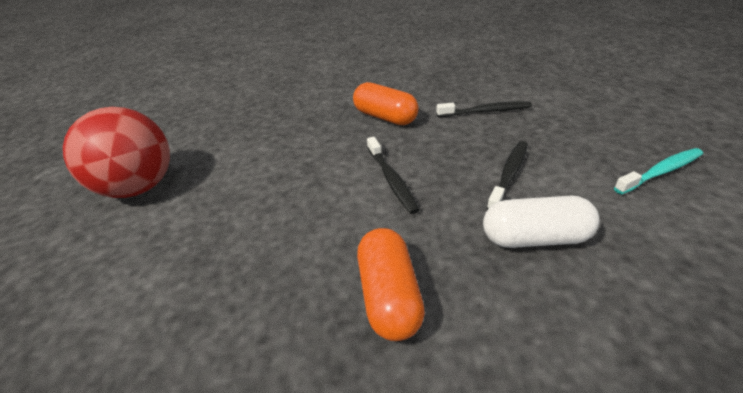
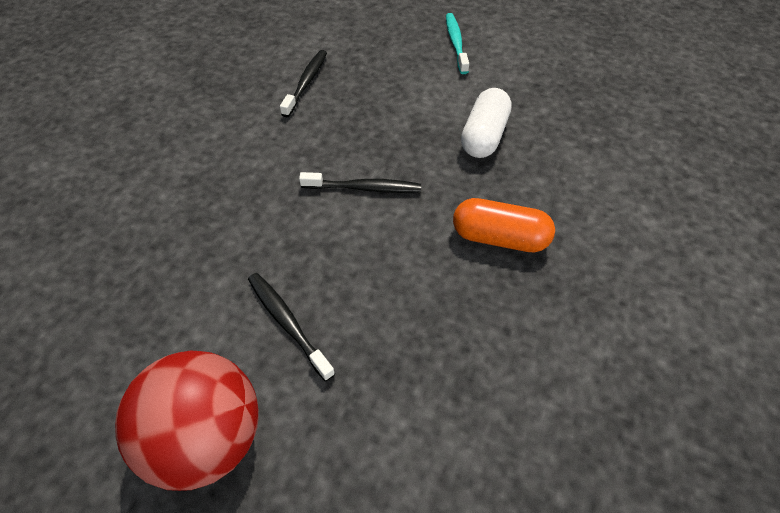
camera: 70 degrees left, 15 degrees up
(385, 117) = (251, 155): orange capsule -> none
(509, 174) = (408, 114): black toothbrush -> black toothbrush (287, 323)

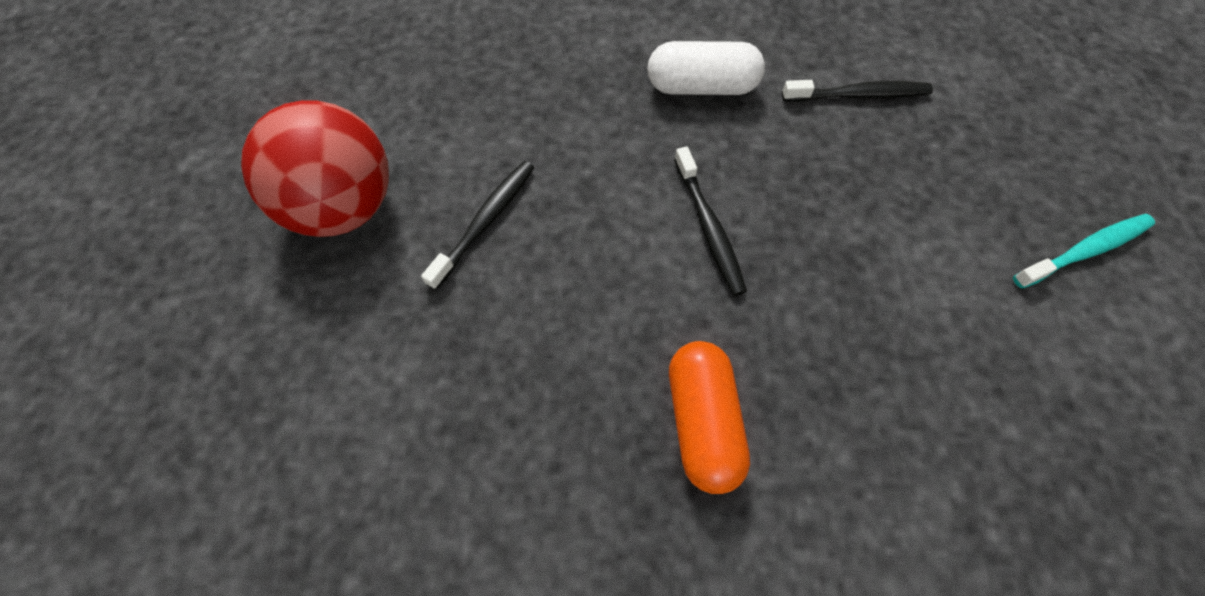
camera: 70 degrees right, 10 degrees up
(484, 136) = (891, 350): white capsule -> white capsule (701, 86)

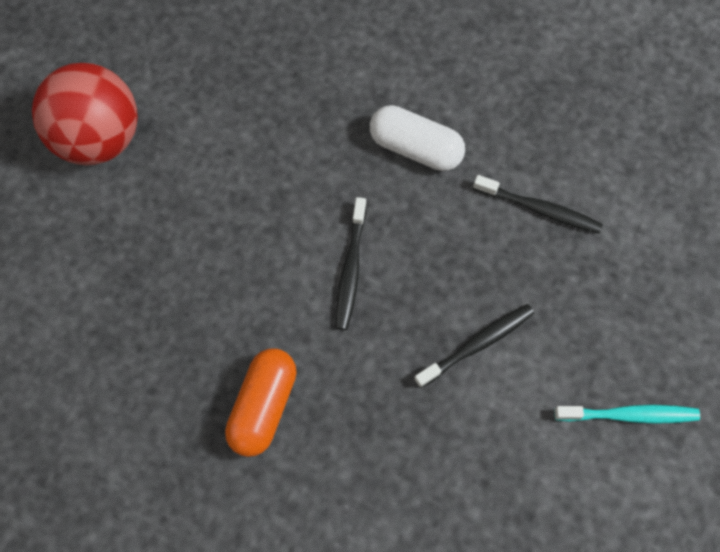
camera: 25 degrees right, 5 degrees up
(485, 222) = (191, 193): black toothbrush -> black toothbrush (477, 344)

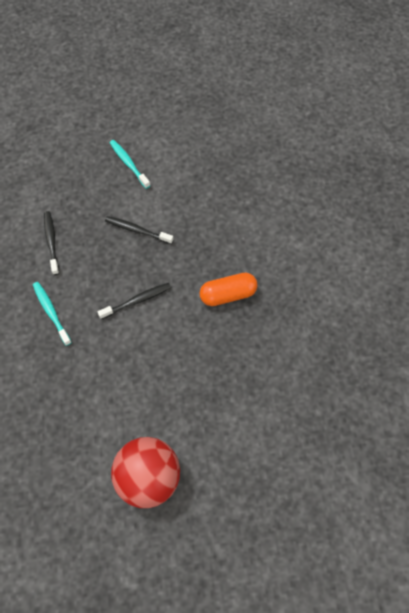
camera: 125 degrees left, 5 degrees down
(415, 148) = (51, 312): white capsule -> turquoise toothbrush

